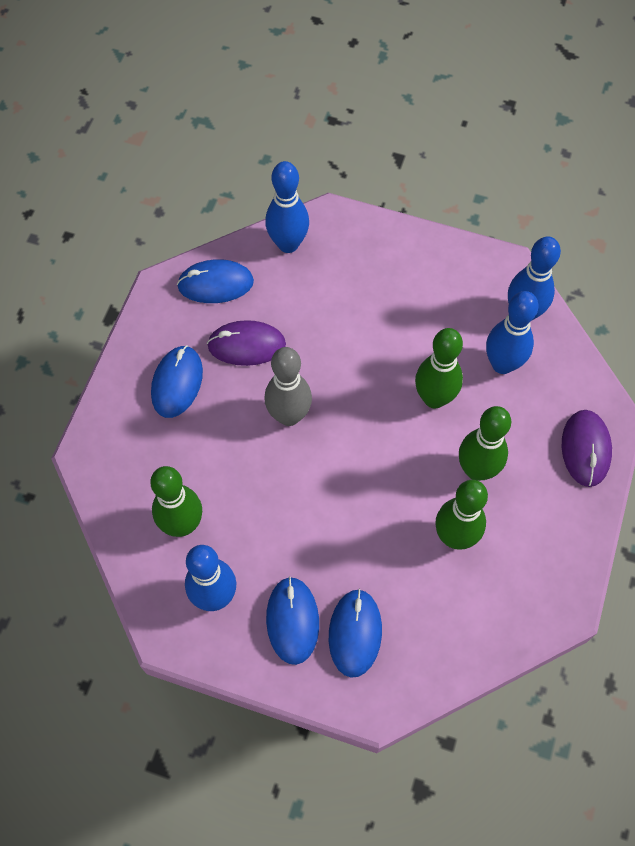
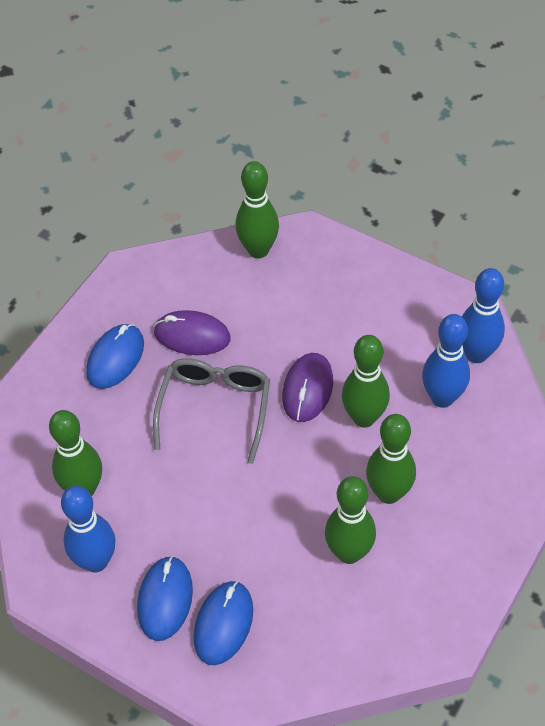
camera: 15 degrees right, 10 degrees down
(215, 284) = (178, 275): blue mouse -> none
(288, 244) = (258, 250): blue bowling pin -> green bowling pin
(289, 415) = (215, 408): grey bowling pin -> grey glasses
(585, 449) = (506, 494): purple mouse -> purple mouse (307, 389)

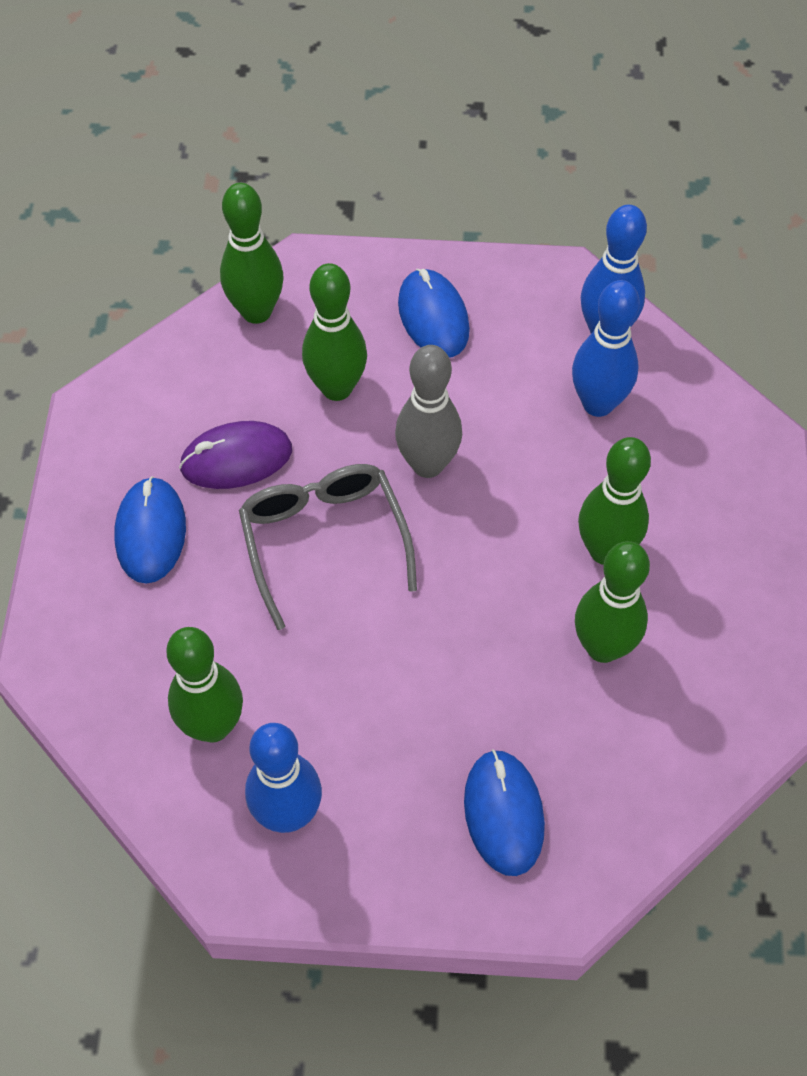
camera: 30 degrees left, 5 degrees up
(165, 599) = (410, 819): blue mouse -> blue mouse (433, 317)
(307, 389) = (427, 464): purple mouse -> grey bowling pin
(364, 417) = (519, 469): green bowling pin -> green bowling pin (336, 388)

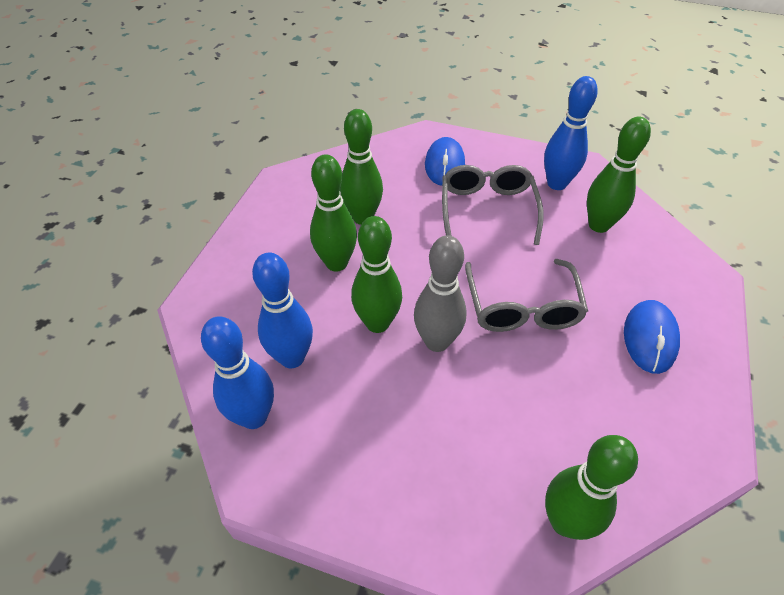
camera: 165 degrees left, 10 degrees down
(236, 459) = (585, 379): purple mouse -> none
(336, 388) = (497, 420): green bowling pin -> green bowling pin (377, 323)
(403, 717) = (487, 209): none -> grey glasses
(433, 317) = (396, 470): blue mouse -> none

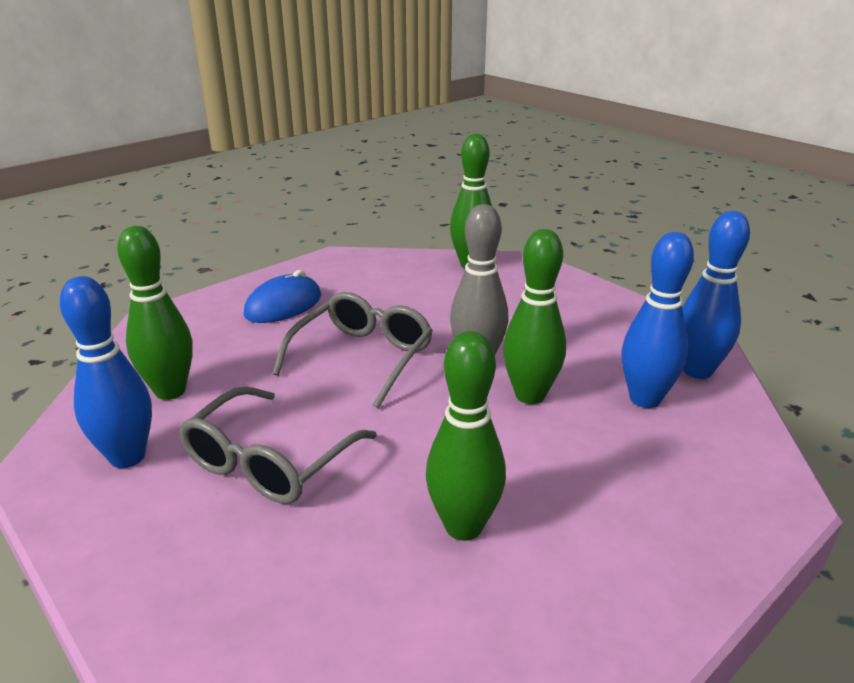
camera: 150 degrees left, 20 degrees down
(336, 263) = (545, 474): green bowling pin -> none
(444, 165) = (237, 568): blue mouse -> none

